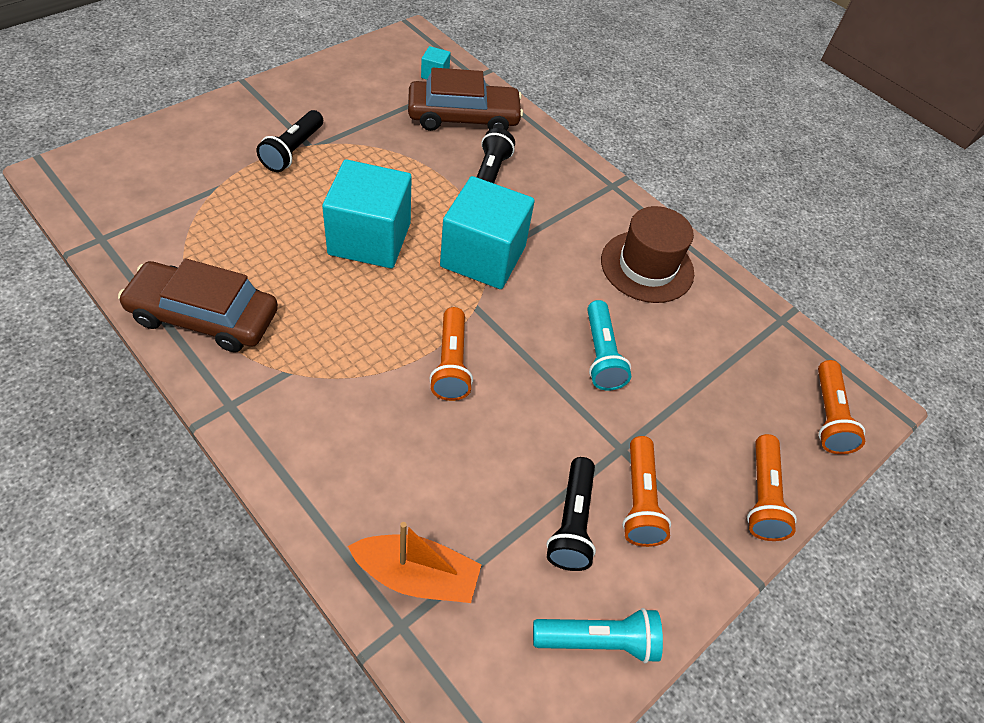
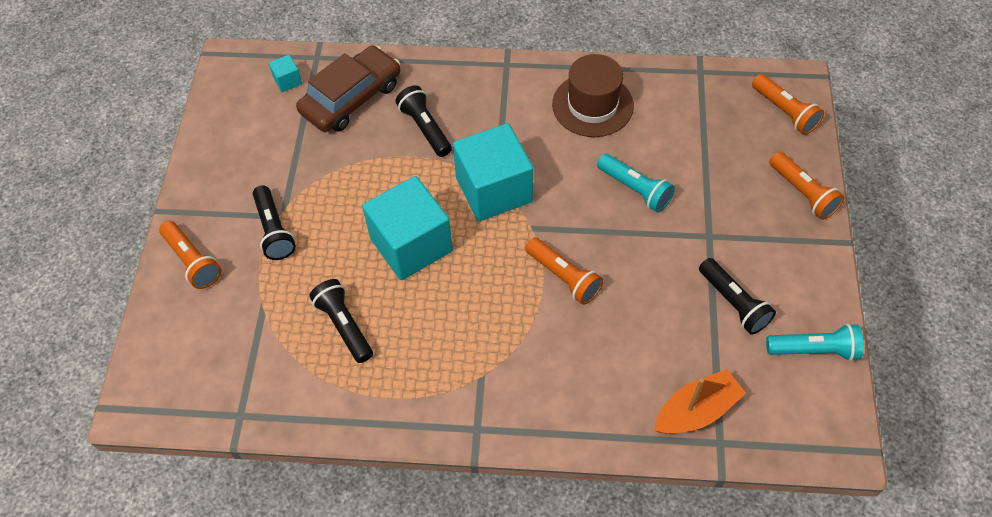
camera: 35 degrees left, 5 degrees up
(204, 316) = (384, 395): brown car -> none
(247, 247) = (344, 326): none -> black flashlight
(598, 640) = (814, 350): turquoise flashlight -> turquoise flashlight turned 45 degrees clockwise
(639, 500) = (750, 256): orange flashlight -> orange flashlight (192, 261)

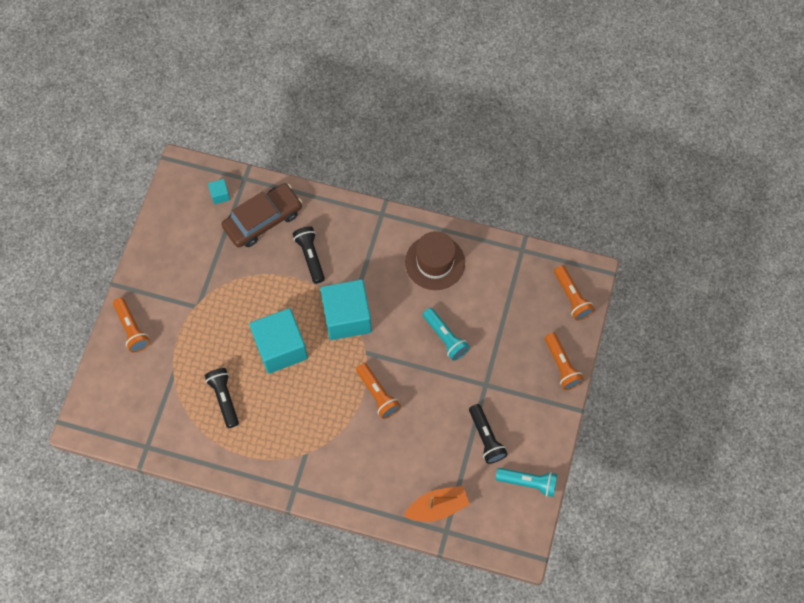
camera: 10 degrees right, 10 degrees up
(274, 230) = (190, 317): black flashlight -> none

